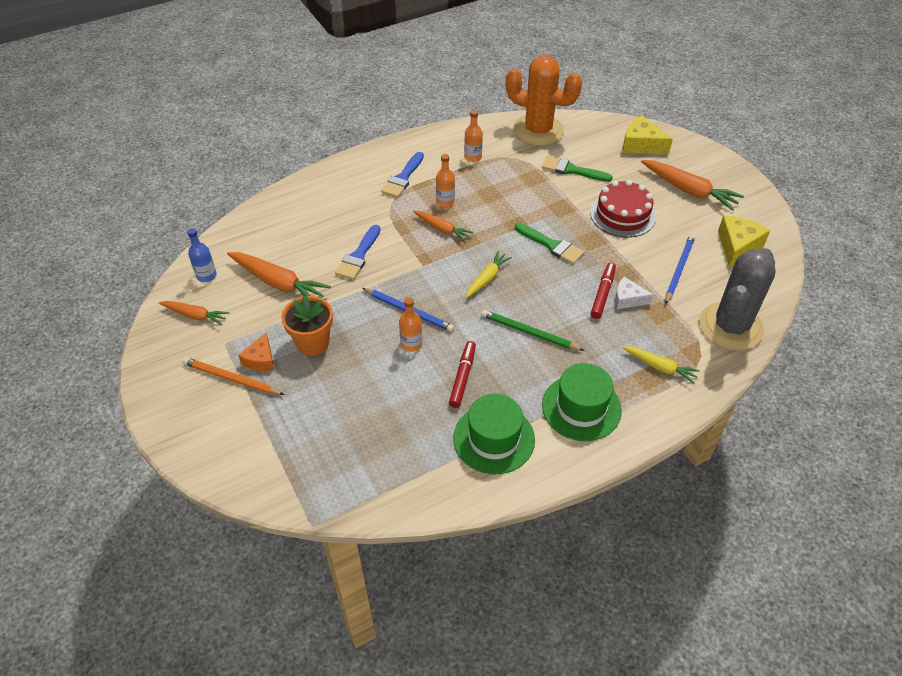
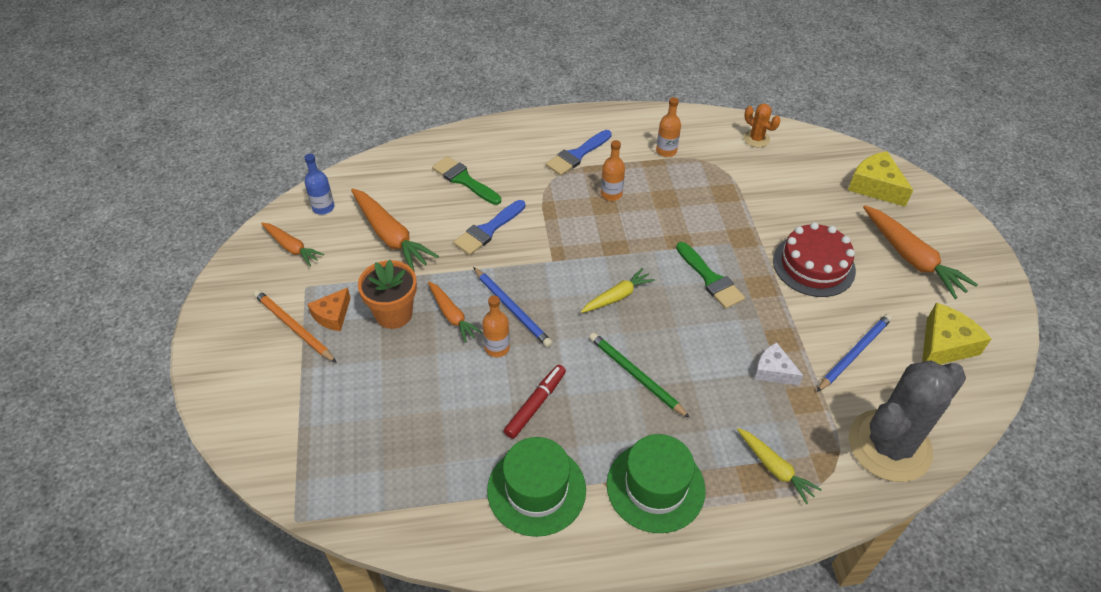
camera: 20 degrees right, 0 degrees up
(442, 229) = (593, 225): orange carrot -> orange carrot (452, 316)
(538, 130) = (756, 139): orange cactus -> orange cactus, size x0.43
(572, 170) = (775, 195): green brush -> green brush (464, 180)
(603, 294) = (745, 355): red marker -> none

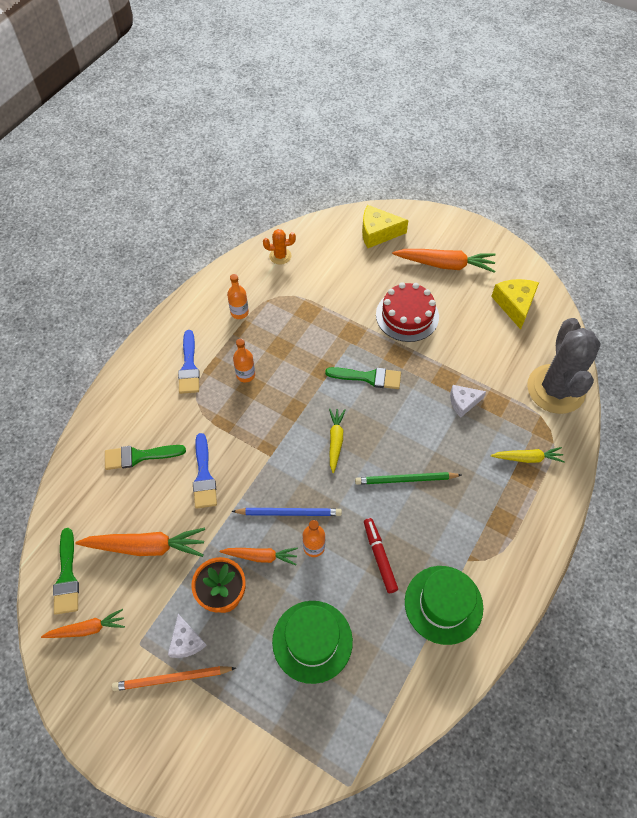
camera: 50 degrees left, 10 degrees up
(323, 207) = (67, 577): blue bottle -> green brush
(332, 315) = (186, 641): orange cheese -> white cheese
(655, 487) = (492, 532): green hat -> green hat (312, 641)
(854, 353) = (484, 351): blue pencil -> none

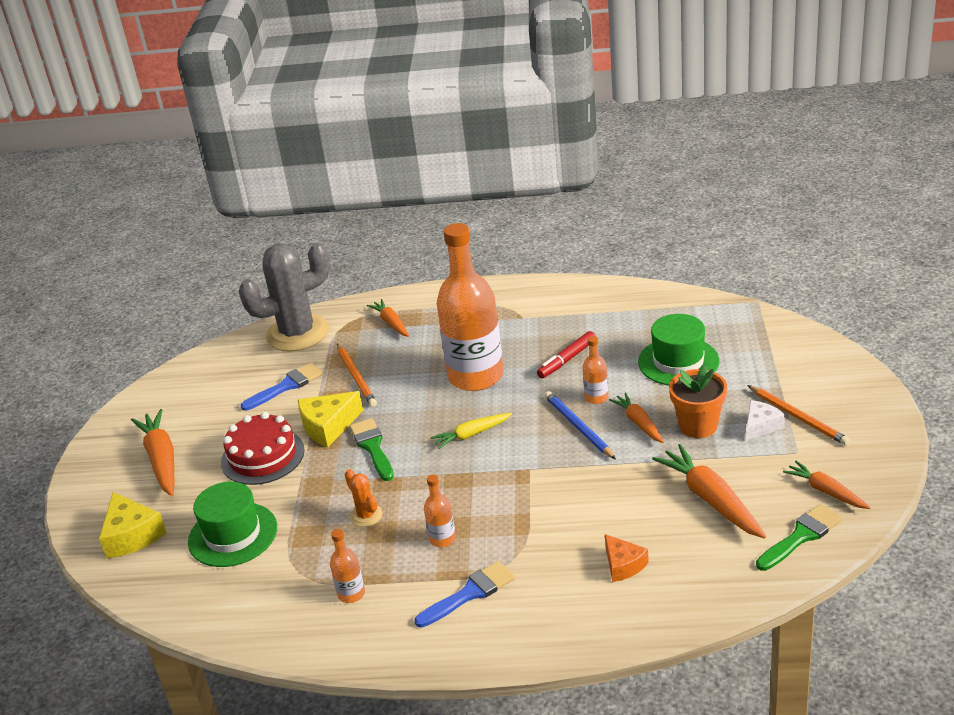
camera: 115 degrees left, 25 degrees down
(139, 456) = (623, 565): green brush -> orange cheese
(204, 476) = (597, 502): blue brush -> blue brush (286, 386)
(280, 256) = (226, 606): orange cactus -> orange cactus (366, 515)
(405, 480) = (475, 376): green pencil -> orange bottle
(443, 604) = (574, 314): green hat -> green hat (233, 534)
(463, 402) = (356, 377): white cheese -> orange pencil
(514, 304) = (198, 391): yellow cheese -> yellow cheese (328, 426)
(527, 458) = (391, 323): yellow carrot -> orange carrot

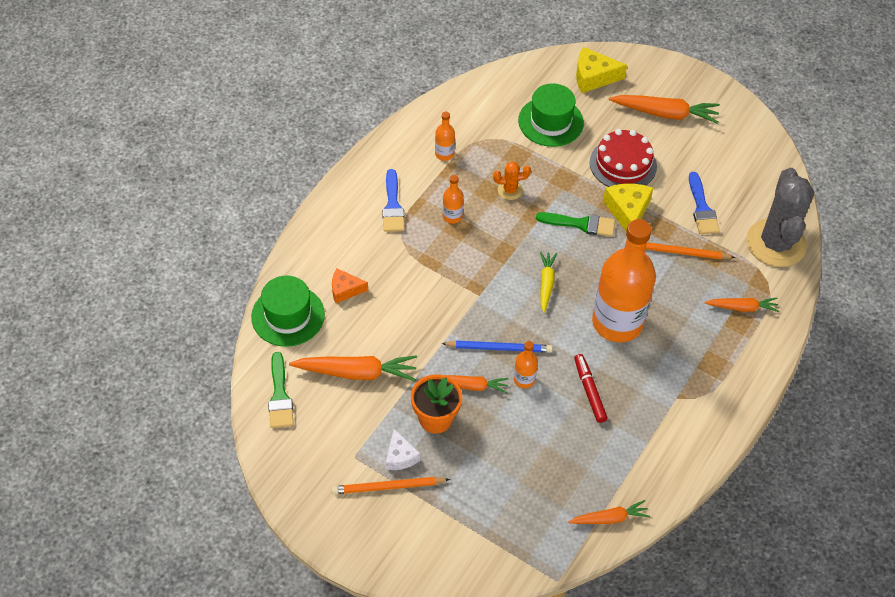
camera: 115 degrees right, 20 degrees up
(678, 361) = (522, 461): green hat -> green hat (288, 316)
(825, 491) = (303, 441): orange carrot -> orange carrot (609, 518)

